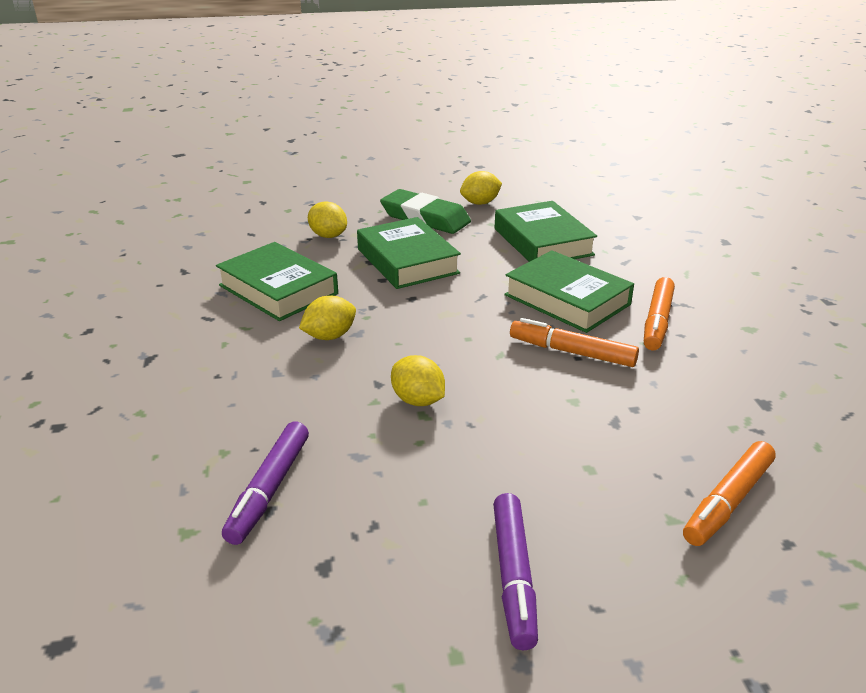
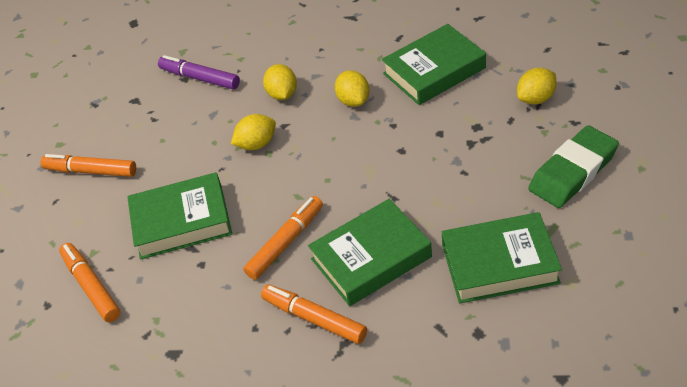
camera: 110 degrees right, 15 degrees up
(407, 261) = (472, 151): green book -> green book (182, 221)
(480, 203) = (613, 224): yellow lemon -> yellow lemon (282, 94)
(513, 576) = (91, 171): purple marker -> orange marker

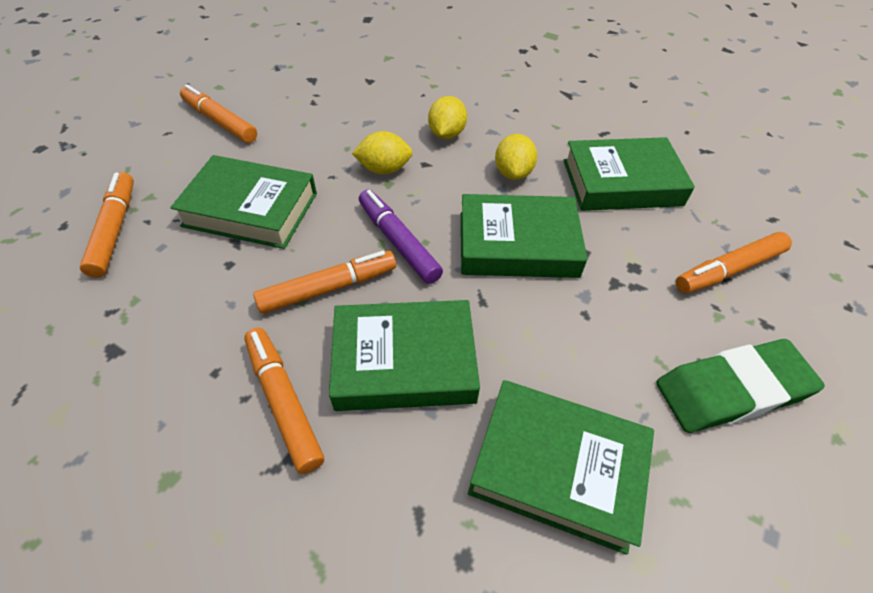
camera: 20 degrees right, 5 degrees up
(200, 78) = (383, 86): purple marker -> purple marker (398, 242)
(391, 150) = (517, 244): none -> green book
(536, 98) = (728, 270): yellow lemon -> orange marker

